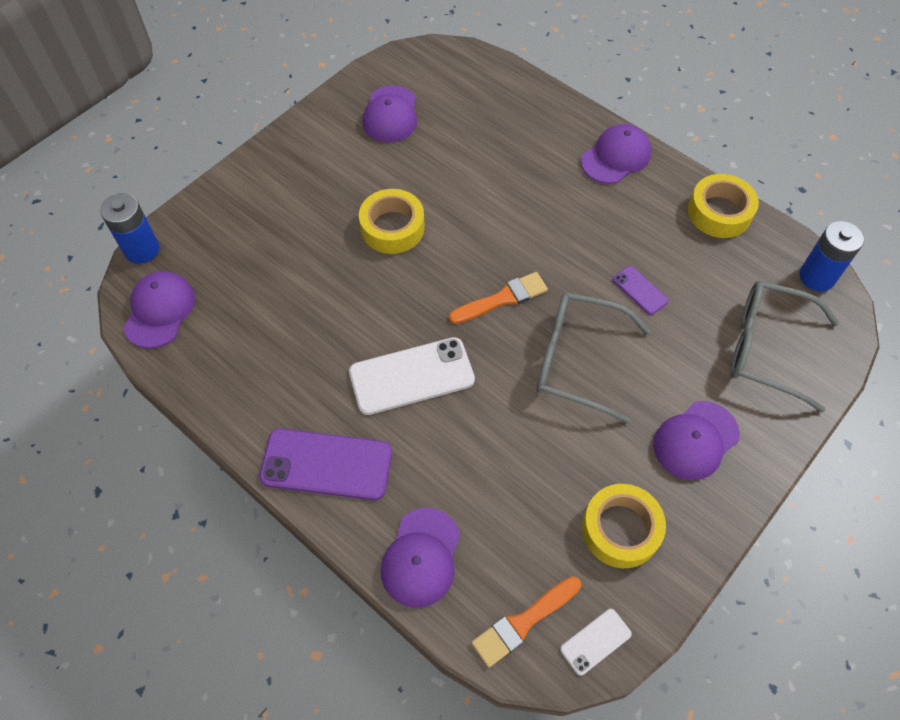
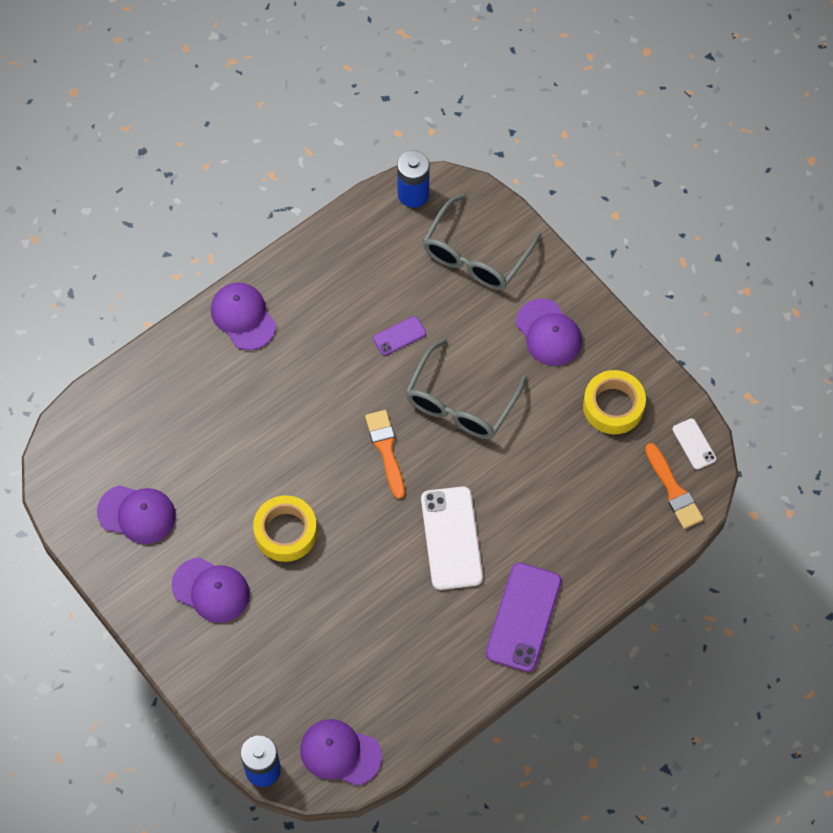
camera: 80 degrees left, 5 degrees up
(421, 557) = (614, 554): purple cap -> purple cap (211, 590)
(719, 212) = (328, 248): yellow tape -> none

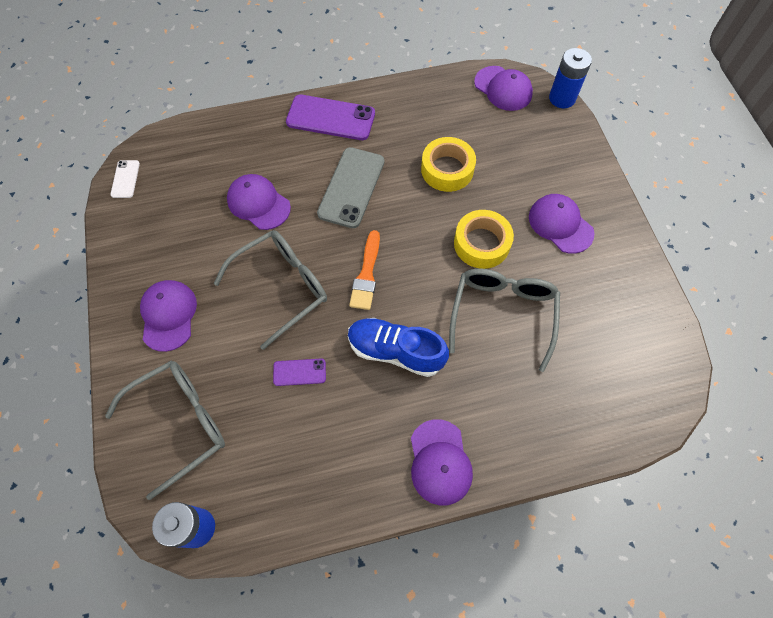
camera: 155 degrees left, 0 degrees up
(137, 514) = (607, 309): purple cap -> purple cap (258, 203)
(237, 467) = (502, 313): none -> grey glasses
(322, 389) = (395, 351): none -> blue shoe
(451, 538) = (351, 187): white phone -> grey phone
(523, 617) = (330, 118): purple phone -> purple phone turned 60 degrees clockwise
(613, 406) = (162, 231): yellow tape -> yellow tape (447, 169)
(673, 490) = (166, 154): orange brush -> none

